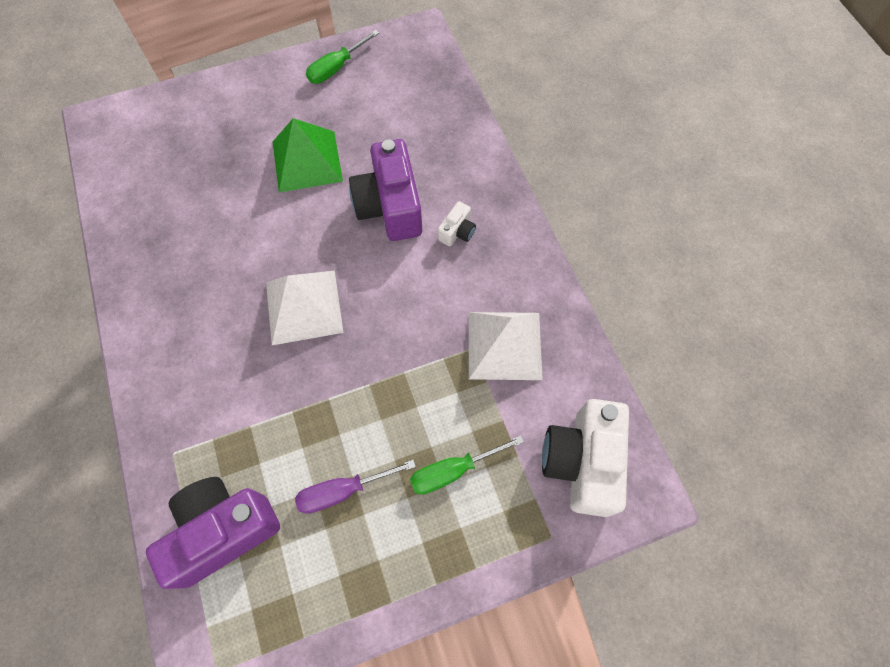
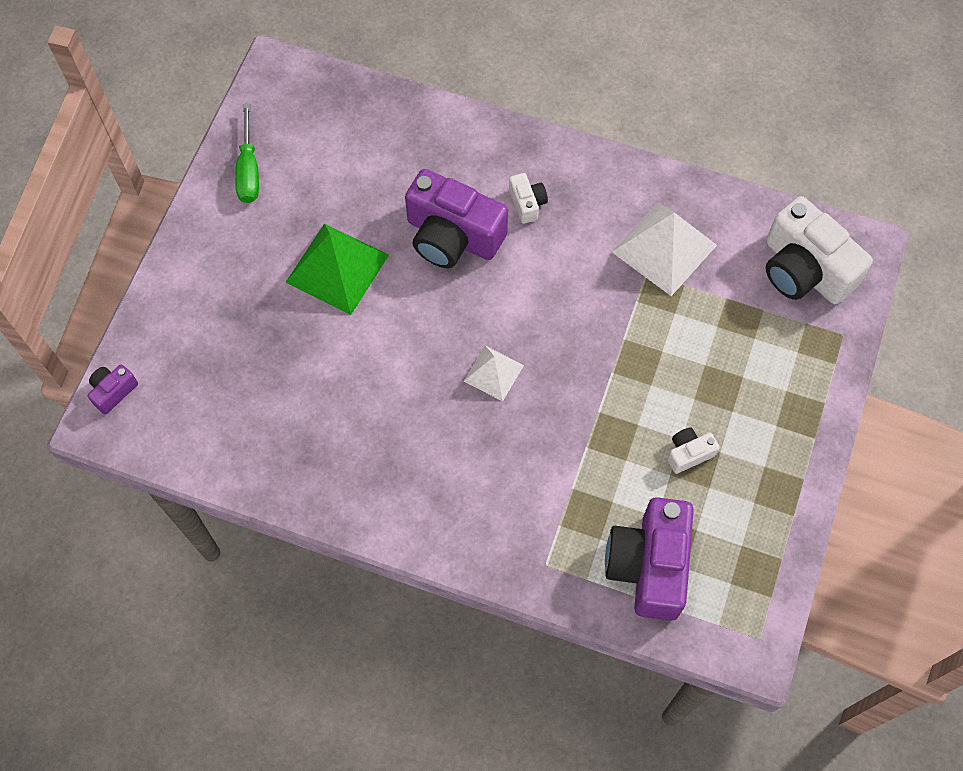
camera: 50 degrees left, 0 degrees up
(122, 111) = (113, 391): none -> purple camera
(304, 306) = (493, 373): white pyramid -> white pyramid, size x0.57
(343, 490) = (688, 453): purple screwdriver -> white camera
(453, 470) = (737, 363): green screwdriver -> none

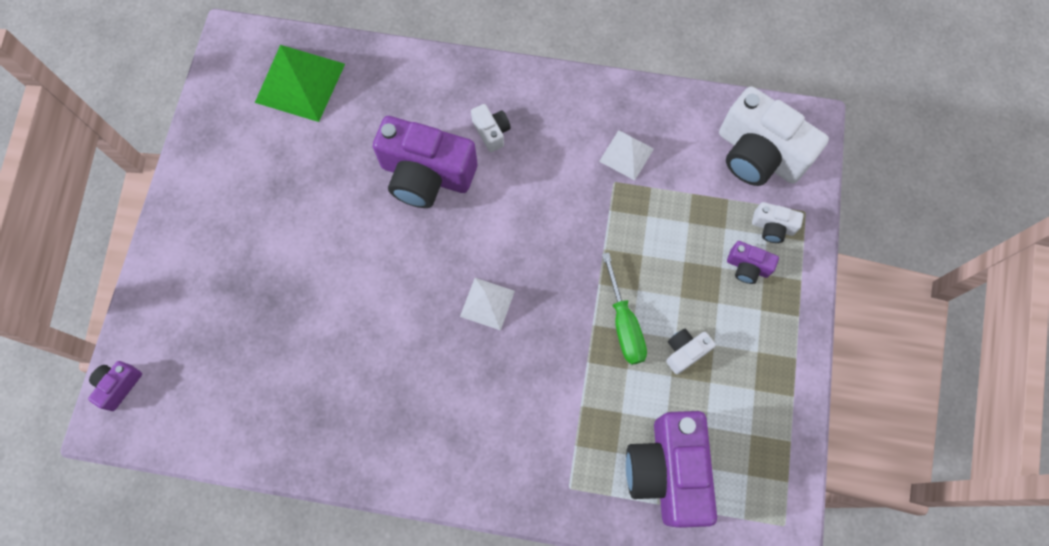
camera: 10 degrees left, 5 degrees up
(249, 170) = (221, 141): green screwdriver -> green screwdriver (624, 323)
(337, 268) = (321, 224): green pyramid -> green pyramid (300, 83)
(664, 248) = (626, 155): white pyramid -> white pyramid, size x0.57
(770, 380) = (747, 267): none -> purple camera
(804, 345) = (772, 227): none -> white camera

